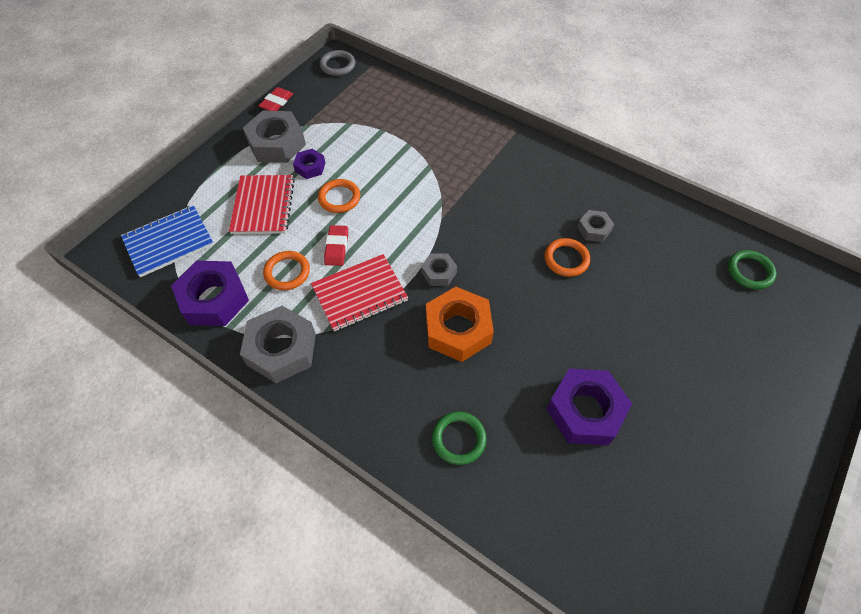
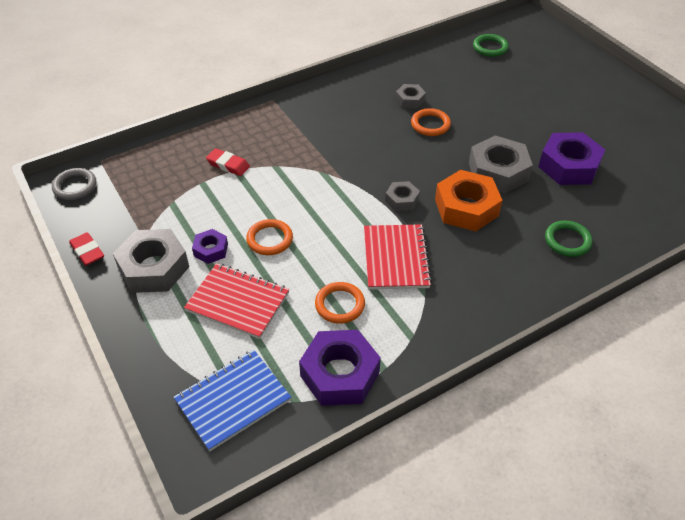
camera: 65 degrees left, 10 degrees down
(169, 242) = (233, 400): blue notebook -> blue notebook turned 60 degrees clockwise
(282, 349) = (430, 332): grey nut -> grey nut (498, 171)
(337, 247) = (331, 259): red eraser -> red eraser (228, 165)

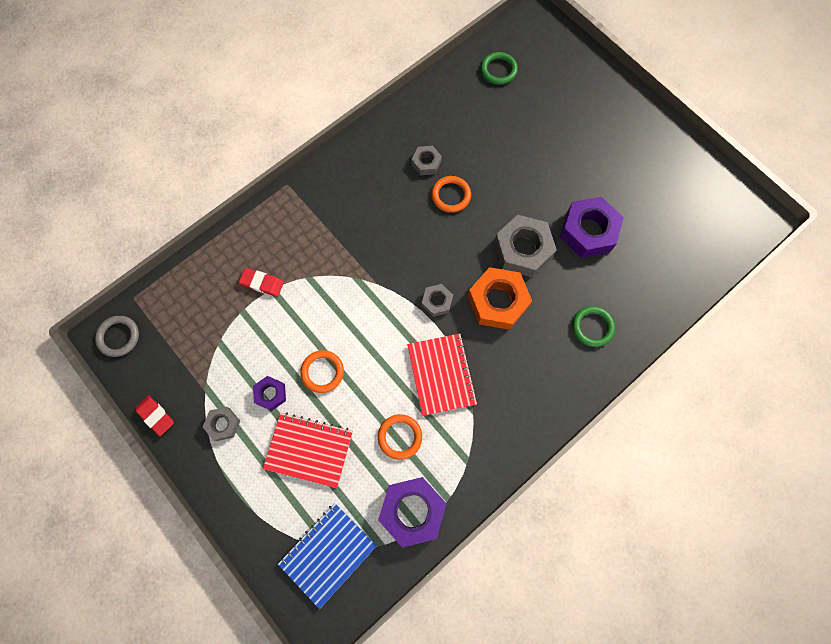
camera: 10 degrees left, 25 degrees up
(154, 268) = (223, 424): grey nut -> grey nut, size x0.52

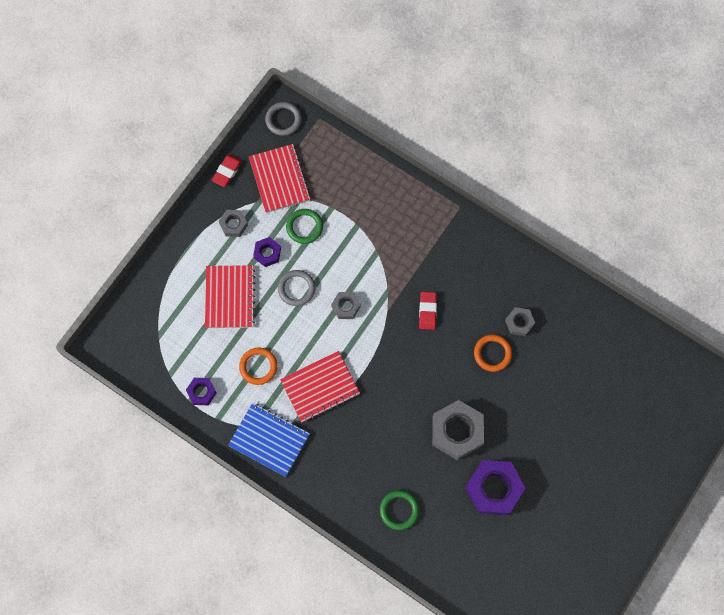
camera: 75 degrees right, 0 degrees up
(188, 359) = (279, 179): none -> red notebook
(262, 283) = (360, 216): red eraser -> red eraser (427, 311)
(322, 372) = (296, 288): orange ring -> grey ring
(328, 554) = (154, 336): blue notebook -> blue notebook (269, 440)
(412, 510) = (202, 392): purple nut -> purple nut, size x0.52
(437, 302) = (385, 367): grey nut -> grey nut (346, 307)
(497, 301) = (400, 420): orange nut -> none
(498, 70) = (644, 366): green ring -> green ring (304, 227)

